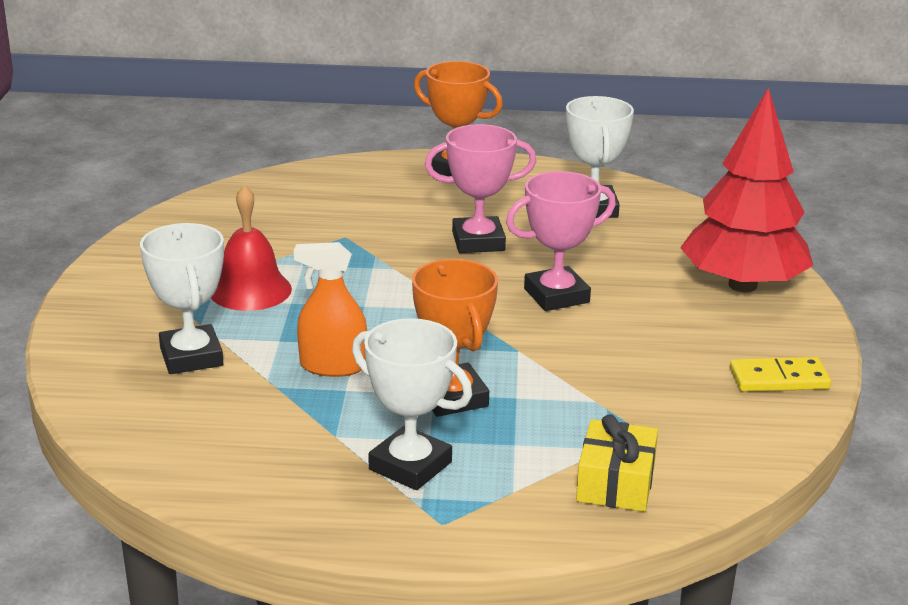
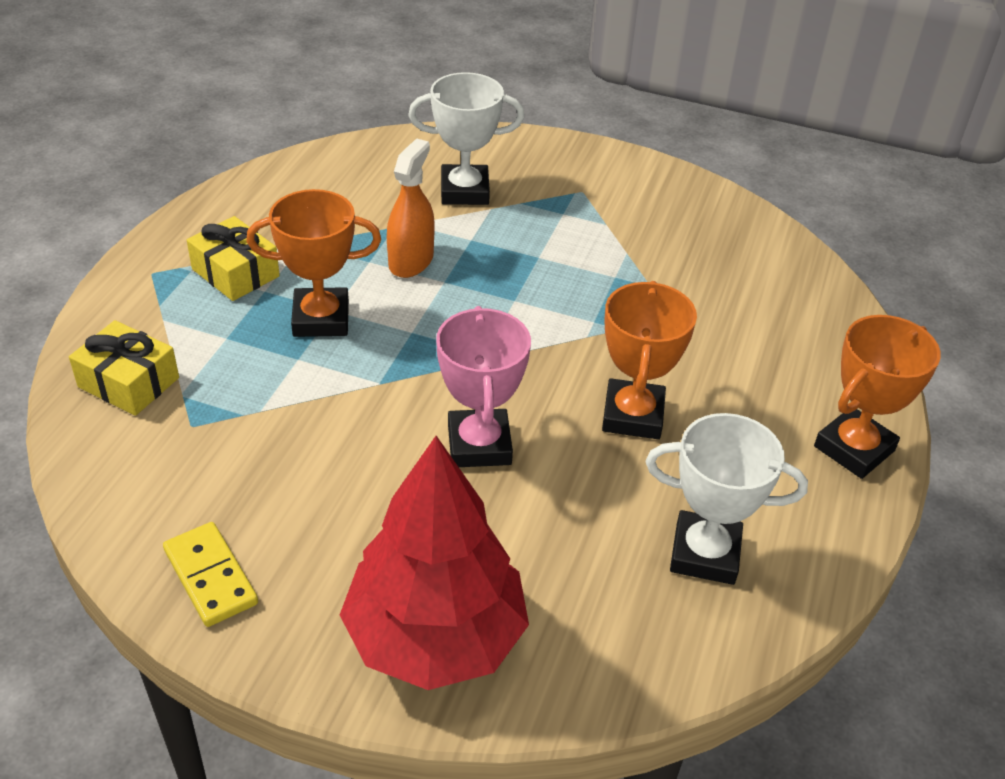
camera: 105 degrees right, 15 degrees up
(250, 290) = (571, 237): red bell -> none
(410, 466) = (235, 273): white trophy -> yellow gift
(478, 241) = (632, 415): pink trophy -> orange trophy
(779, 379) = (211, 577): yellow domino -> yellow domino turned 45 degrees counterclockwise

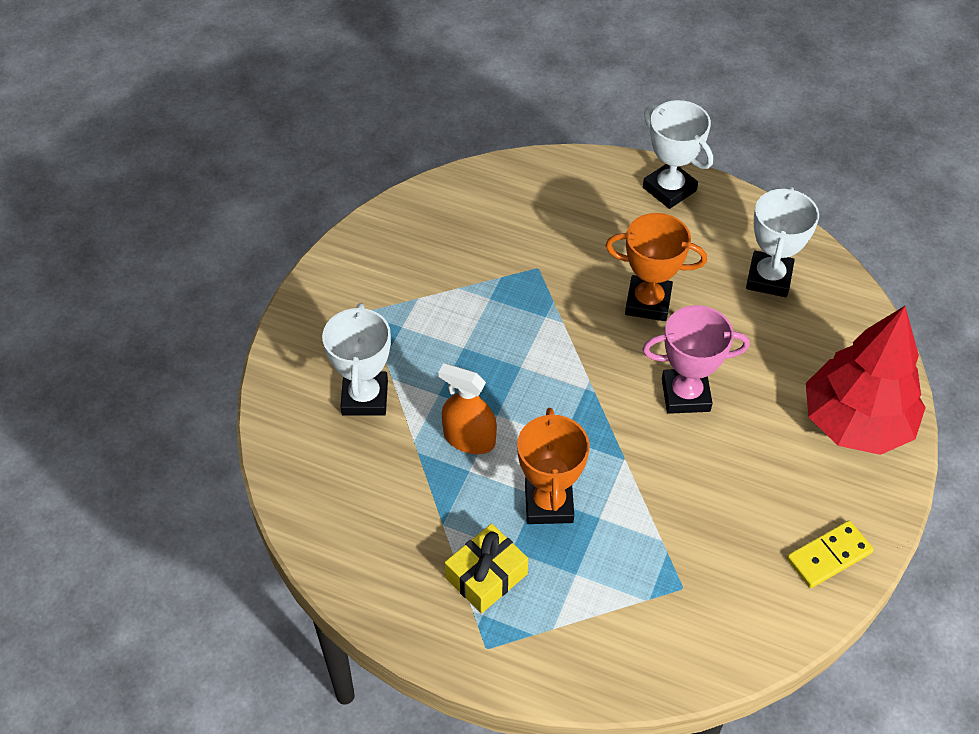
camera: 85 degrees left, 10 degrees up
(128, 382) = (636, 643): yellow gift -> none
(854, 448) = (669, 189): orange trophy -> white trophy

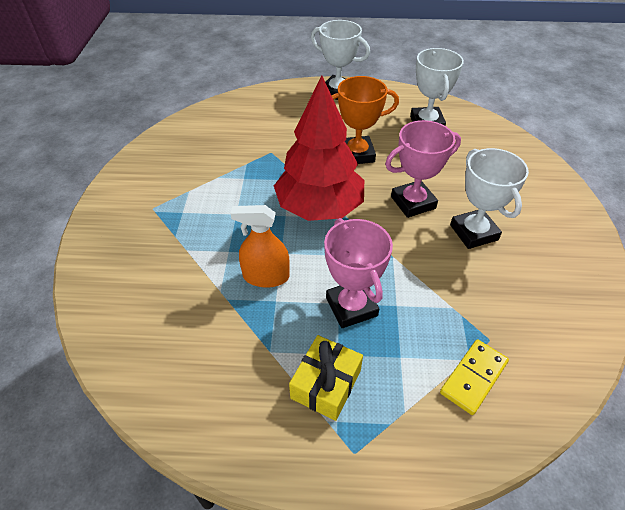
camera: 20 degrees left, 5 degrees down
(365, 397) = (167, 270): white trophy -> white trophy (473, 232)
(549, 503) = (351, 307): orange trophy -> pink trophy
(828, 556) = (577, 281): yellow domino -> yellow domino (473, 377)
(856, 422) = (534, 189): red tree -> red tree (319, 208)

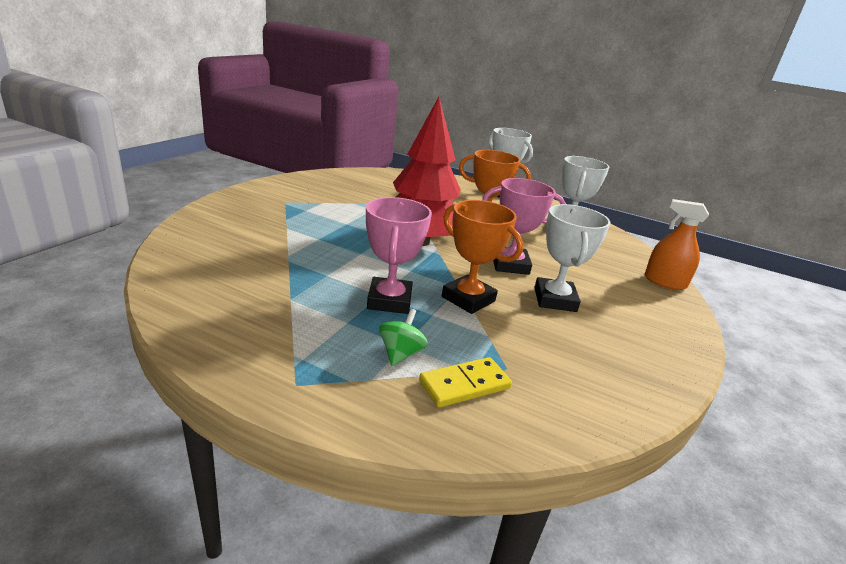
camera: 20 degrees right, 20 degrees down
(266, 276) = (334, 260): orange spray bottle -> orange spray bottle (665, 282)
(326, 384) = (317, 334): yellow gift -> none
(405, 369) = (401, 353): none -> green spinning top
(410, 269) = (468, 299): none -> orange trophy

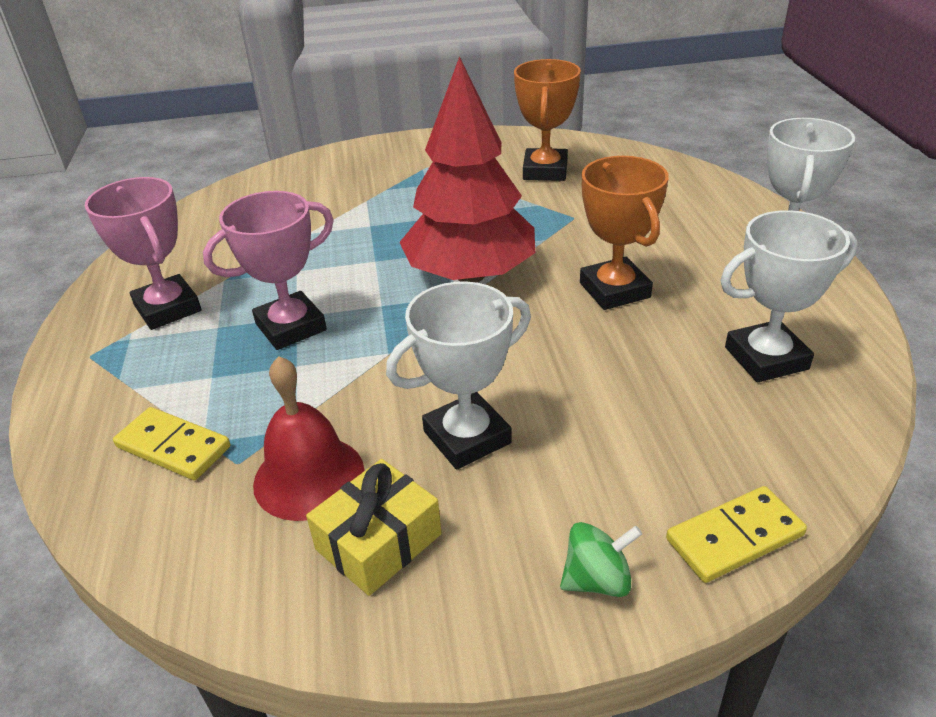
camera: 60 degrees right, 10 degrees up
(401, 353) = (192, 382): green spinning top -> green spinning top (597, 580)
(468, 299) = (366, 371): orange trophy -> orange trophy (545, 171)
(510, 265) = (518, 361): pink trophy -> pink trophy (168, 308)
(543, 351) = (309, 477): none -> red bell
(612, 352) = (378, 541): none -> yellow gift
(665, 282) = (734, 537): orange spray bottle -> yellow domino

